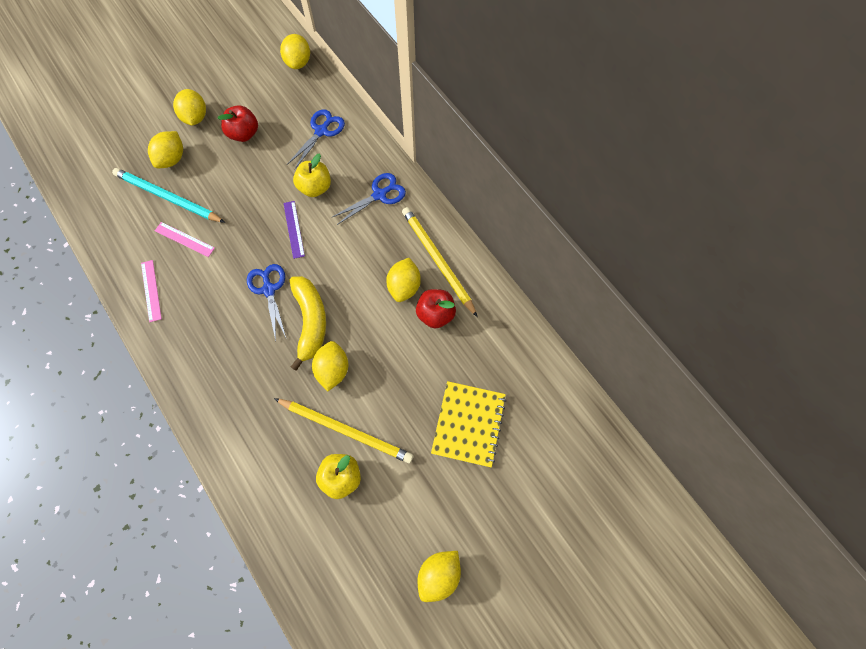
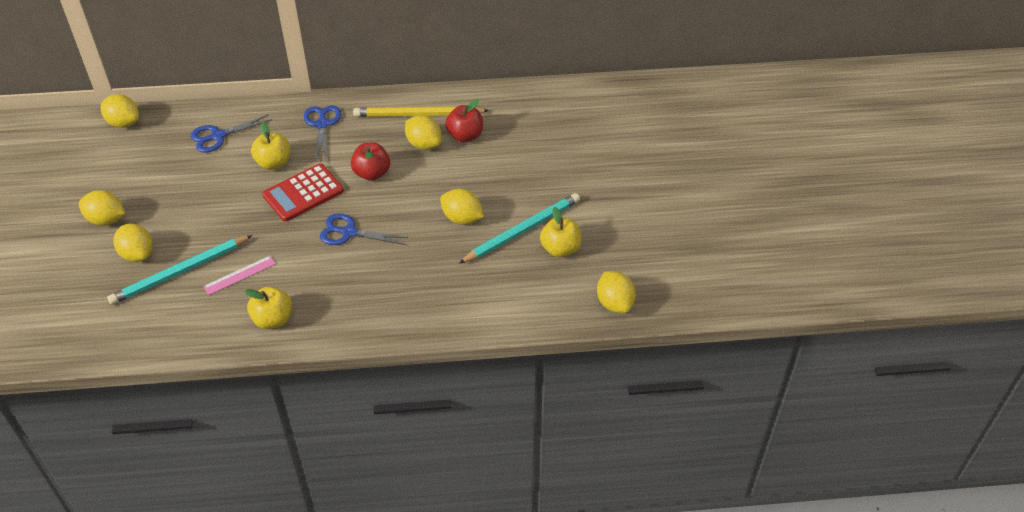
camera: 60 degrees left, 20 degrees down
(151, 290) = (273, 319): pink ruler -> yellow apple
(244, 133) = (164, 190): red apple -> red apple (372, 173)
(294, 229) = (303, 193): purple ruler -> red calculator
(310, 322) = (405, 216): yellow banana -> none
(321, 131) = (218, 136): blue scissors -> blue scissors turned 90 degrees counterclockwise
(345, 430) = (522, 230): yellow pencil -> turquoise pencil
(439, 574) = (678, 220): yellow lemon -> yellow lemon (614, 303)
(468, 424) = (573, 155): yellow notebook -> none

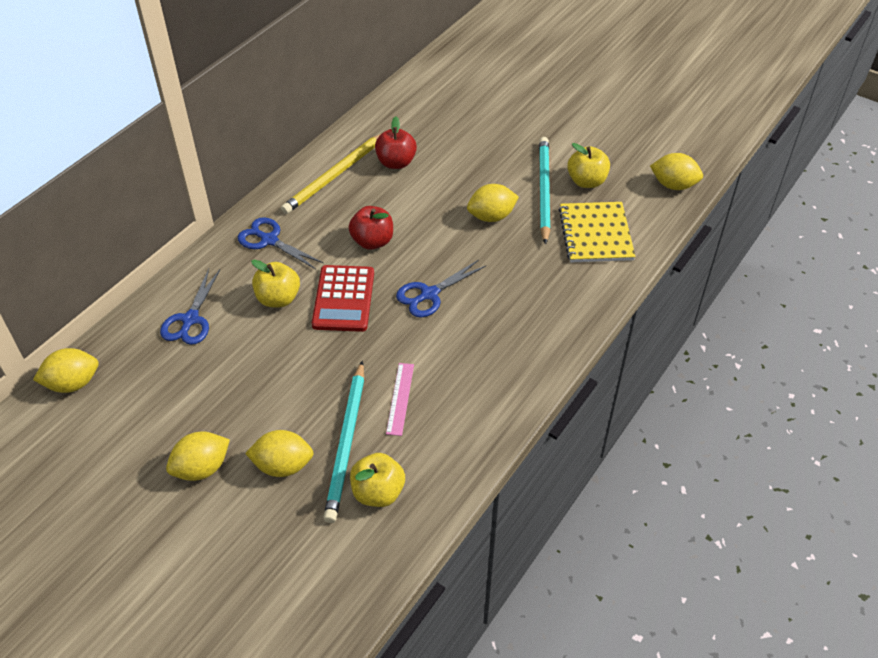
camera: 50 degrees left, 0 degrees up
(273, 319) = (483, 403): yellow apple -> yellow apple (378, 492)
(424, 144) = (376, 191): yellow lemon -> none
(505, 287) = (595, 234): none -> yellow notebook

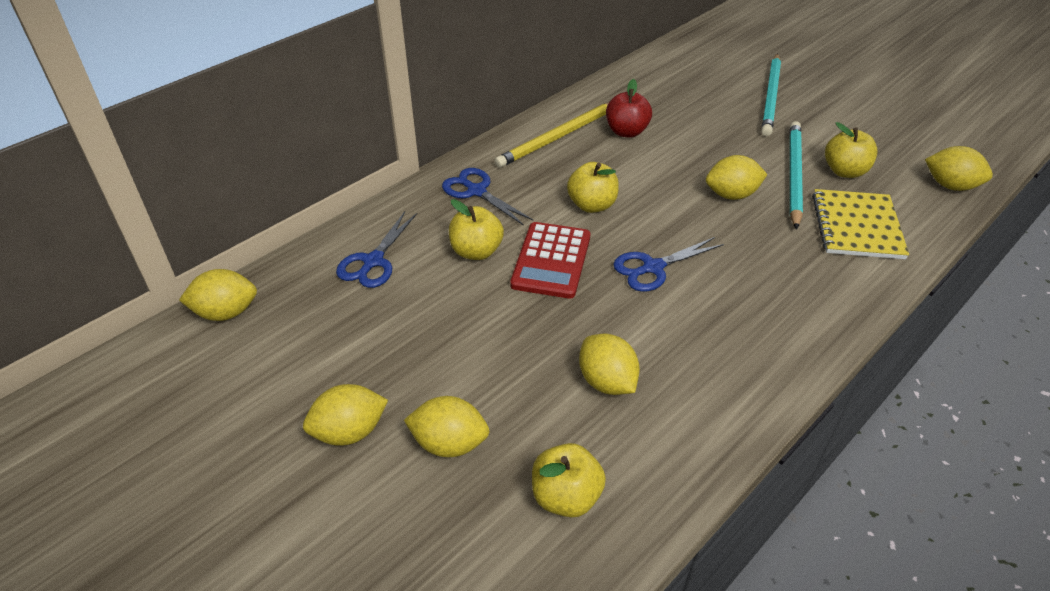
camera: 10 degrees right, 5 degrees down
(347, 442) = (533, 426): turquoise pencil -> turquoise pencil (771, 96)
(372, 241) = (592, 205): red apple -> yellow apple
(400, 398) = (607, 382): pink ruler -> yellow lemon

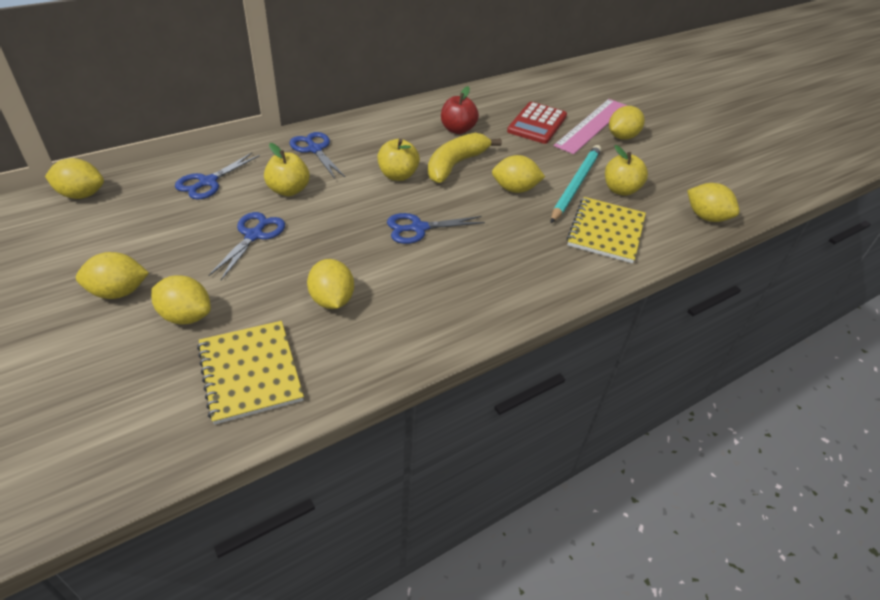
camera: 10 degrees right, 0 degrees up
(469, 320) = (254, 235): none -> blue scissors
(551, 260) = (342, 207): red calculator -> red calculator (537, 124)
(559, 137) = (402, 124): yellow pencil -> none
(566, 497) = (250, 372): yellow apple -> yellow notebook
(649, 177) = (455, 164): none -> yellow banana
(771, 96) = (592, 125): turquoise pencil -> pink ruler
(811, 105) = (622, 137): none -> yellow lemon

